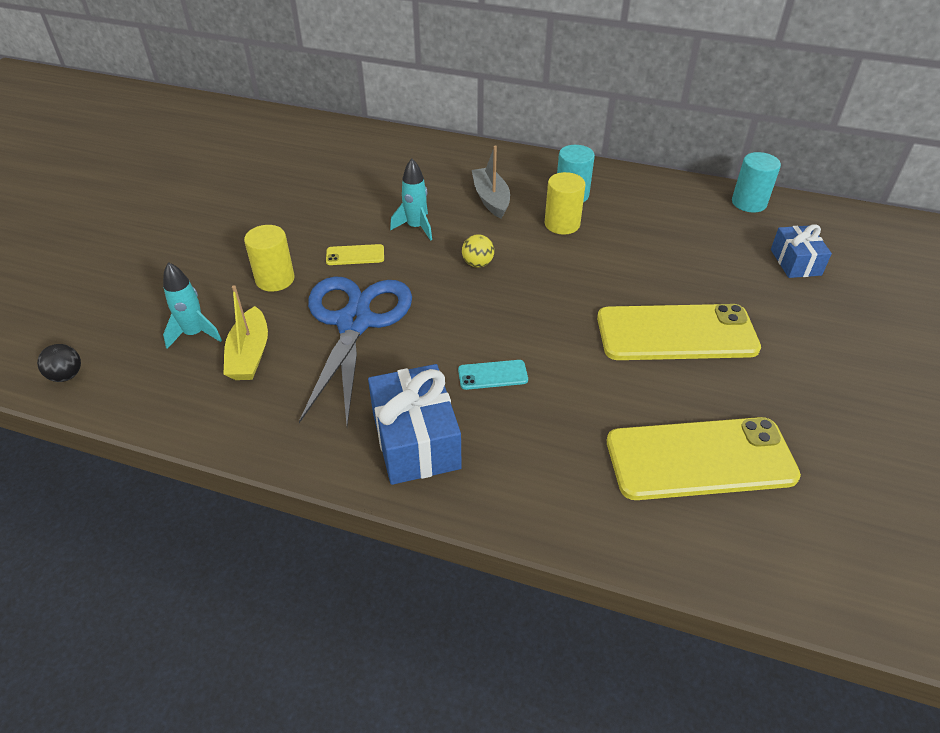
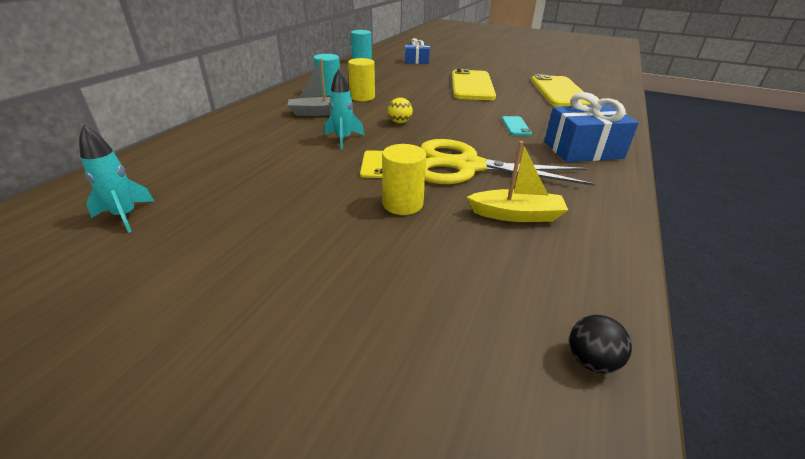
camera: 85 degrees left, 10 degrees down
(195, 334) = (491, 251): turquoise rocket -> turquoise rocket (125, 216)
(354, 322) = (467, 166): blue scissors -> yellow scissors

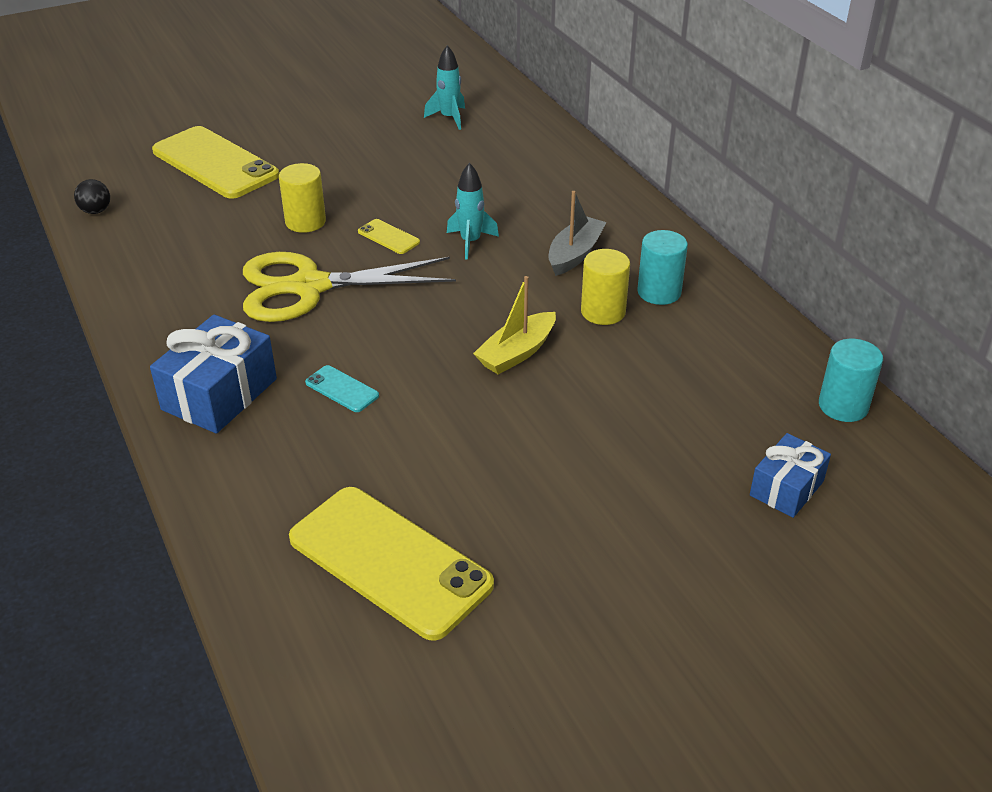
camera: 130 degrees right, 5 degrees up
(399, 122) = (472, 300): yellow ball -> none
(467, 166) = (309, 287): yellow scissors -> yellow scissors turned 150 degrees counterclockwise
(472, 85) = (544, 463): yellow phone -> yellow phone (215, 163)
(516, 215) = (211, 265): yellow boat -> yellow boat (517, 353)

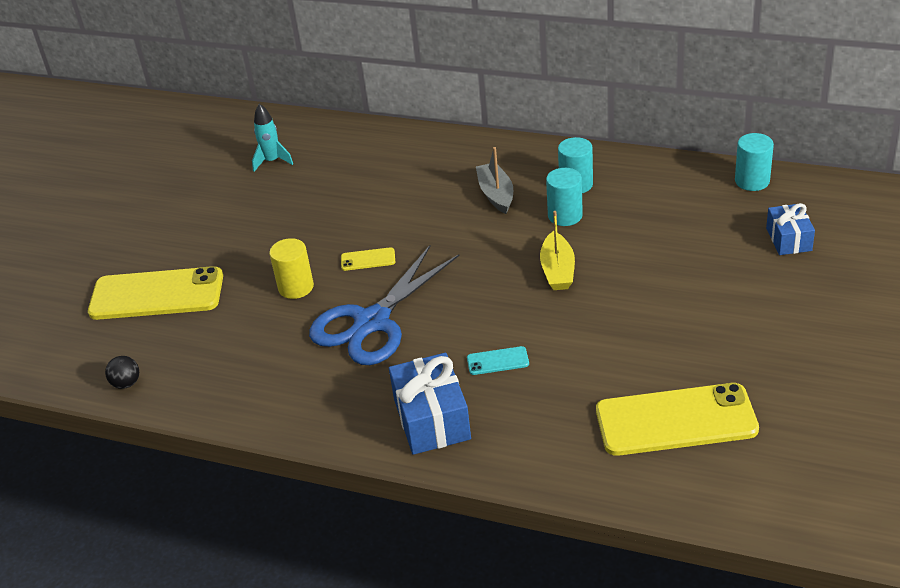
camera: 40 degrees left, 0 degrees up
(309, 287) = (372, 322): yellow scissors -> blue scissors
(470, 242) = (424, 228): turquoise rocket -> none
(603, 312) = (565, 216): yellow cylinder -> turquoise cylinder

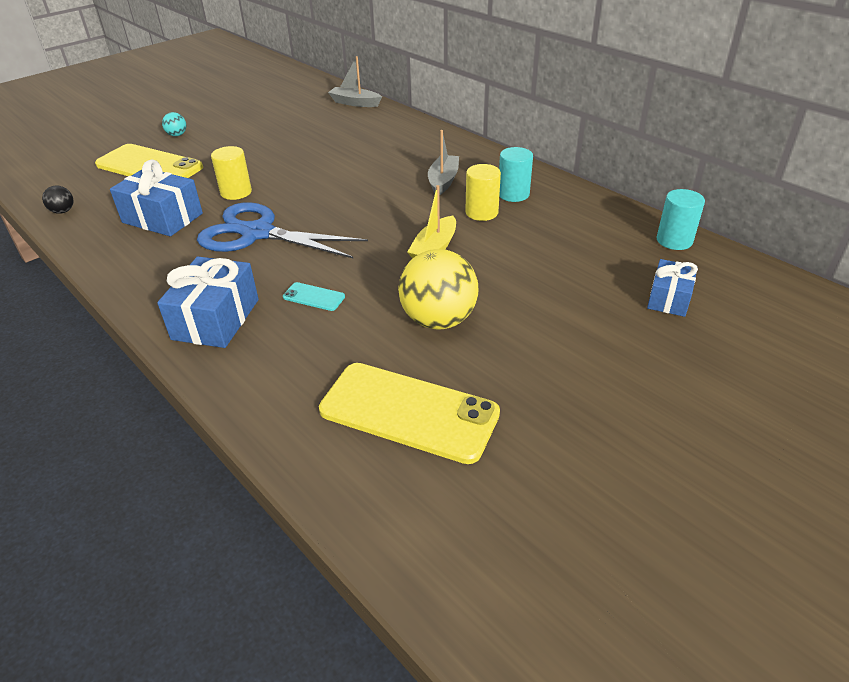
camera: 25 degrees right, 0 degrees up
(138, 244) = (177, 135): none -> turquoise ball
(251, 346) = (162, 218): none -> blue gift
(272, 161) = (314, 115): turquoise rocket -> none
(303, 129) = (355, 103): none -> grey boat
(368, 259) = (303, 192): yellow phone -> none
(372, 322) = (257, 233): blue scissors -> blue scissors turned 45 degrees clockwise
(565, 216) = (481, 212): turquoise cylinder -> yellow cylinder
(626, 335) = (438, 320): none -> yellow ball

